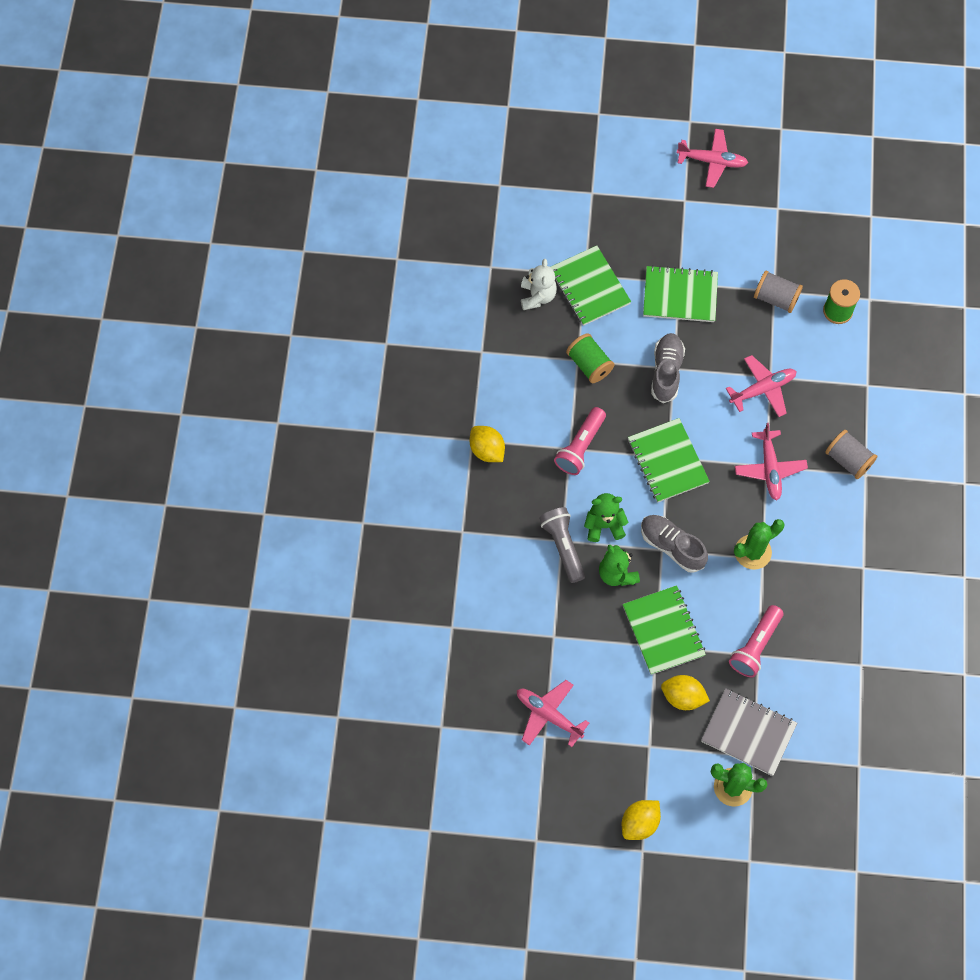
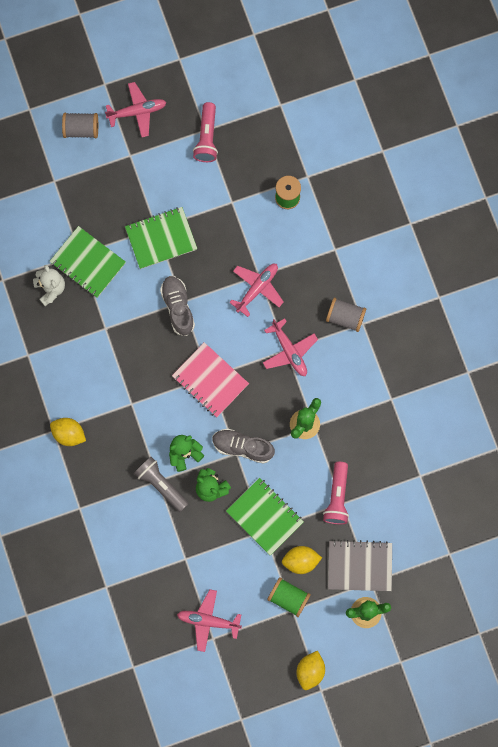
camera: 25 degrees left, 10 degrees up
(580, 447) = (139, 399): pink flashlight -> pink flashlight (207, 137)
(589, 364) = (116, 328): green spool -> green spool (288, 598)
(667, 461) = (210, 380): green notebook -> pink notebook
(776, 298) = (236, 208): grey spool -> grey spool (81, 129)

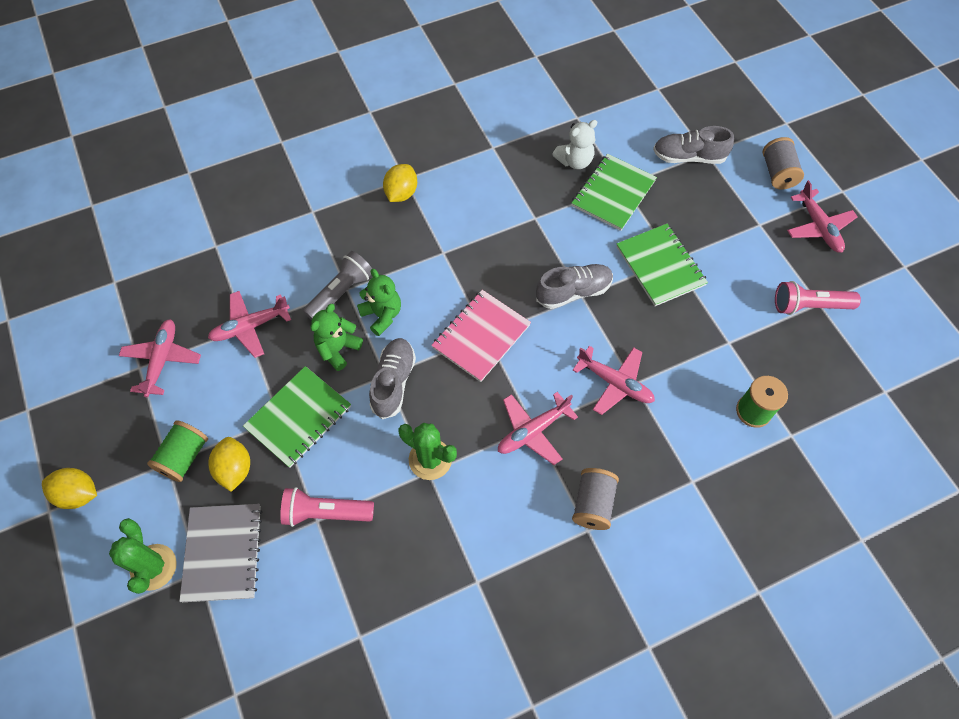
camera: 85 degrees right, 15 degrees down
(56, 196) = (688, 157): none -> grey shoe
(185, 555) = (250, 327): none -> pink plane

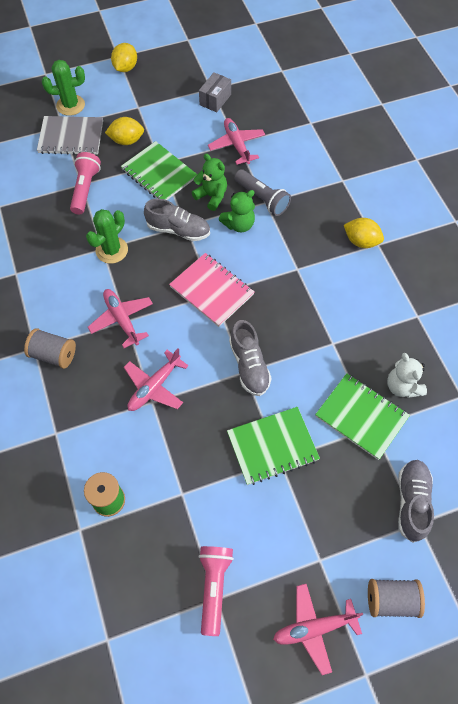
camera: 95 degrees right, 0 degrees up
(162, 360) = (215, 100): pink plane -> grey box
(184, 457) = (140, 115): green spool -> none

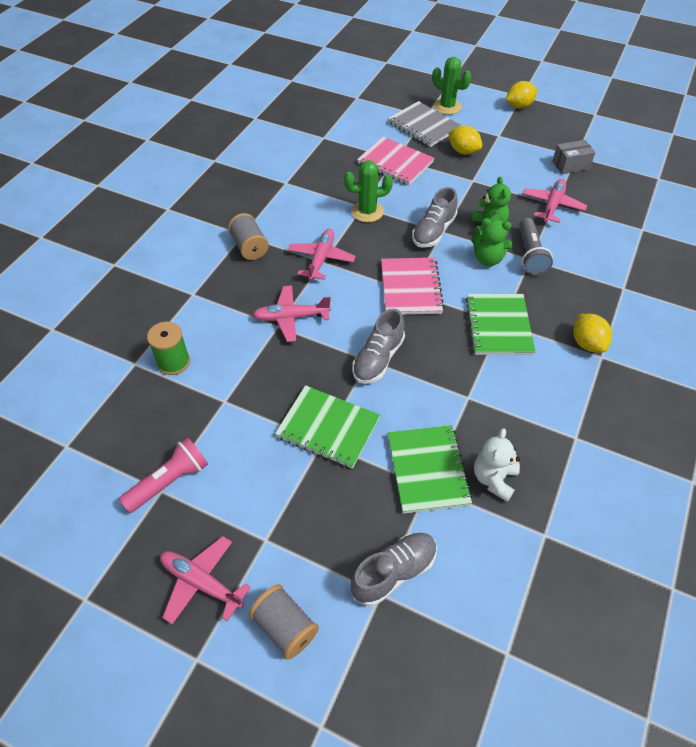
camera: 45 degrees right, 10 degrees down
(85, 189) = (395, 163): pink flashlight -> pink notebook
(159, 174) = (463, 186): green notebook -> green notebook (498, 326)
(178, 230) = (433, 231): grey shoe -> grey shoe turned 60 degrees clockwise

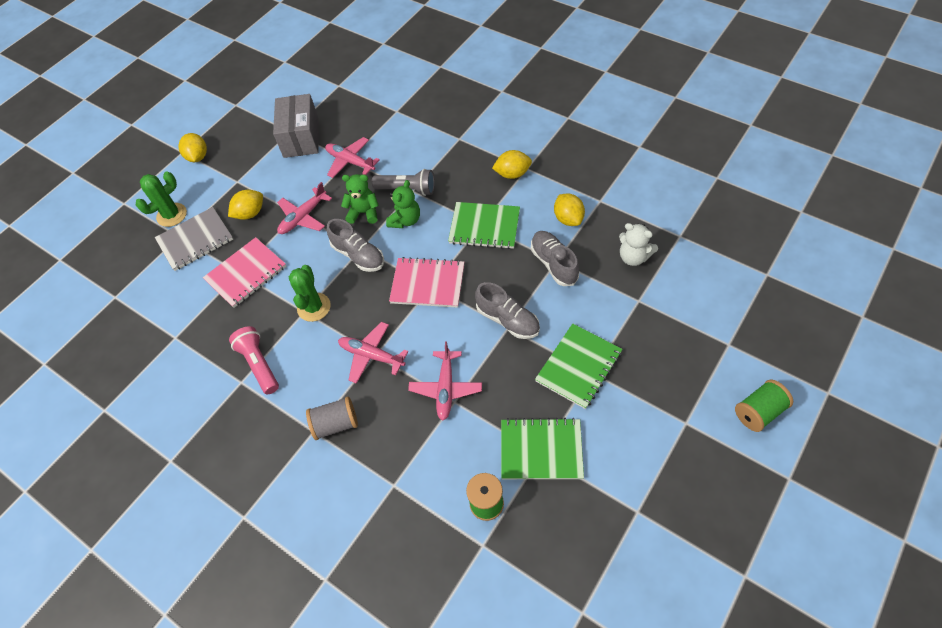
camera: 75 degrees left, 5 degrees up
(169, 481) = (628, 504): pink flashlight -> pink flashlight (259, 364)
(201, 582) = (725, 475): pink plane -> pink plane (303, 217)
(285, 627) = (759, 412): grey spool -> green spool
(394, 572) = (711, 333): grey shoe -> grey shoe (554, 263)
(428, 470) = (624, 298): green notebook -> green notebook (541, 450)
(535, 405) = (568, 219): none -> yellow lemon
(570, 165) = (301, 138): grey box -> grey box, size x1.71

